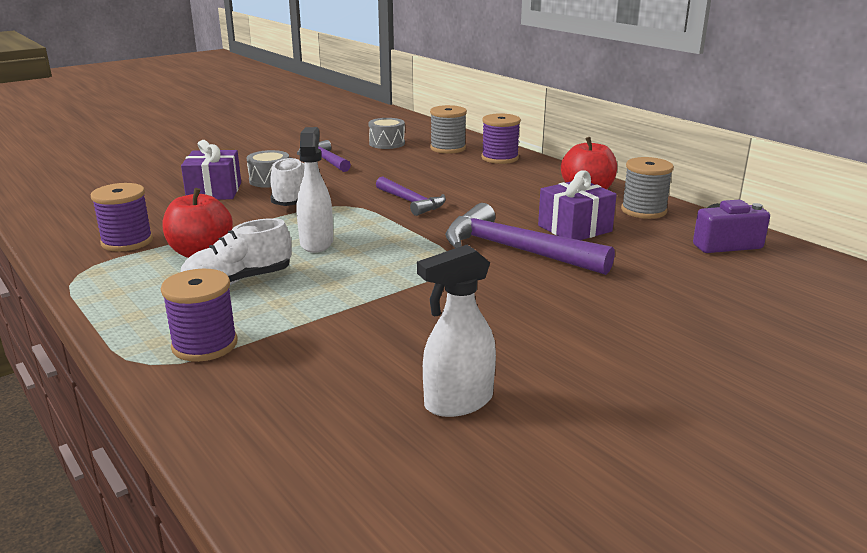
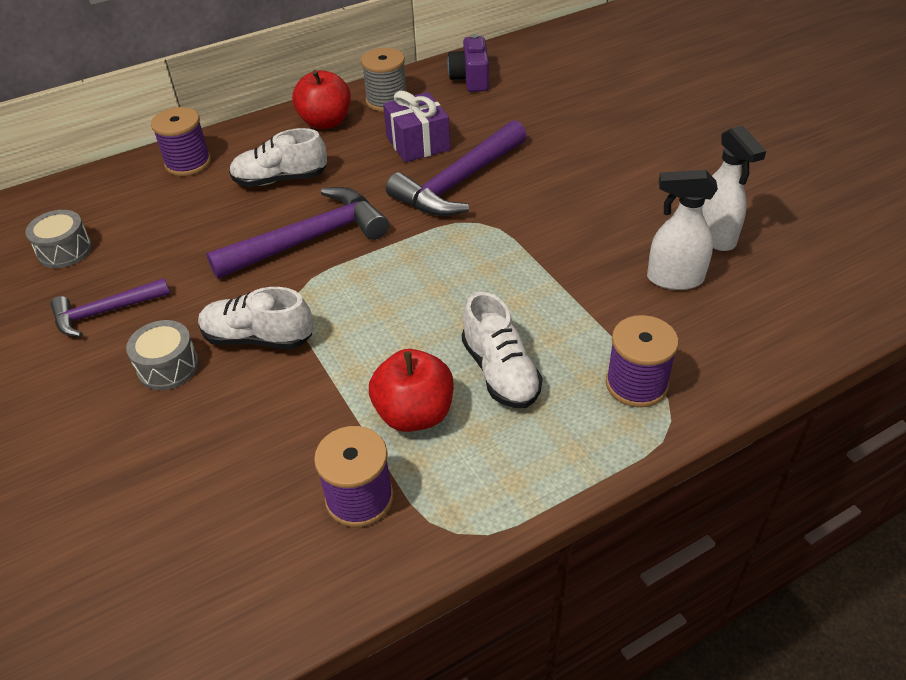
camera: 80 degrees left, 20 degrees up
(214, 191) = (188, 426): purple gift -> none
(317, 243) = (409, 314): white spray bottle -> white spray bottle (674, 279)
(411, 202) = (309, 239): purple hammer -> purple hammer, size x1.66
(448, 148) = (123, 199): grey spool -> none
(490, 186) = (280, 179): none -> white shoe

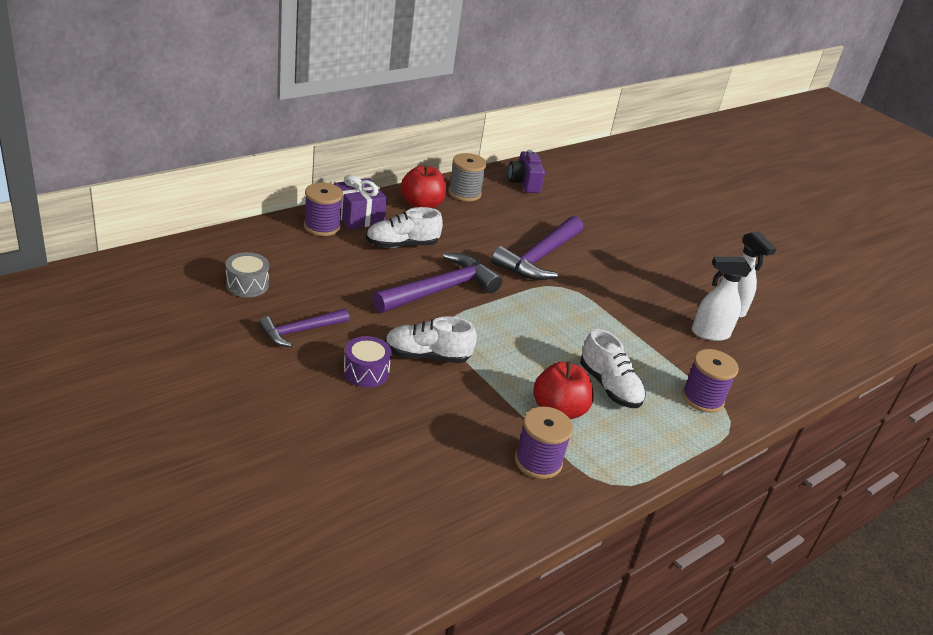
camera: 15 degrees left, 10 degrees down
(168, 367) = (366, 372): grey drum -> purple drum
(417, 143) = (499, 227): purple gift -> purple gift (358, 216)

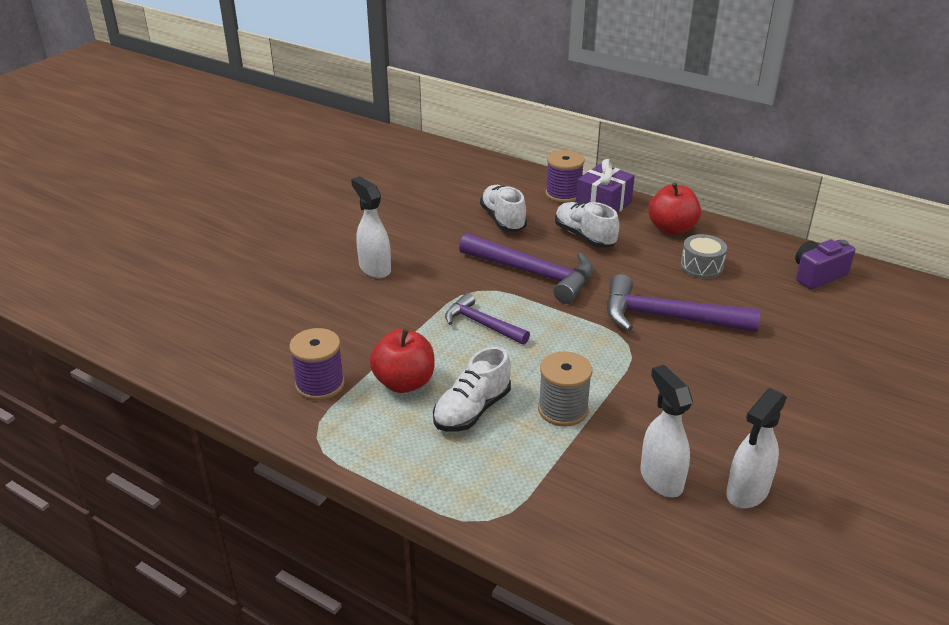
camera: 75 degrees right, 0 degrees up
(247, 285) = (440, 190): grey drum -> grey drum (701, 267)
(300, 331) = (401, 227): purple hammer -> purple hammer (482, 324)
(366, 372) = (374, 268): purple drum -> white spray bottle
(427, 356) = (423, 291): white shoe -> white shoe (503, 219)
(464, 193) = (733, 245): grey spool -> grey spool (563, 409)
(702, 398) = (513, 488): purple spool -> none

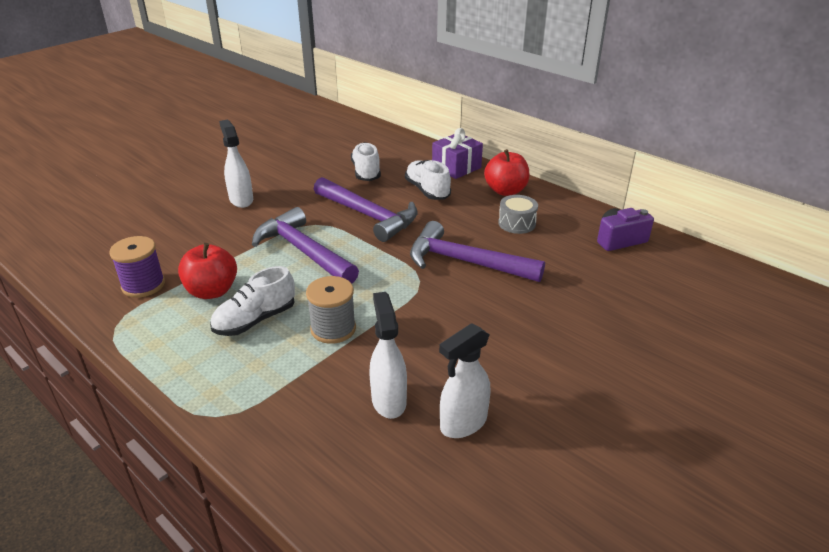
camera: 10 degrees right, 0 degrees up
(482, 324) = (303, 251): purple hammer -> purple hammer, size x1.66
(563, 194) = (427, 157): purple spool -> none

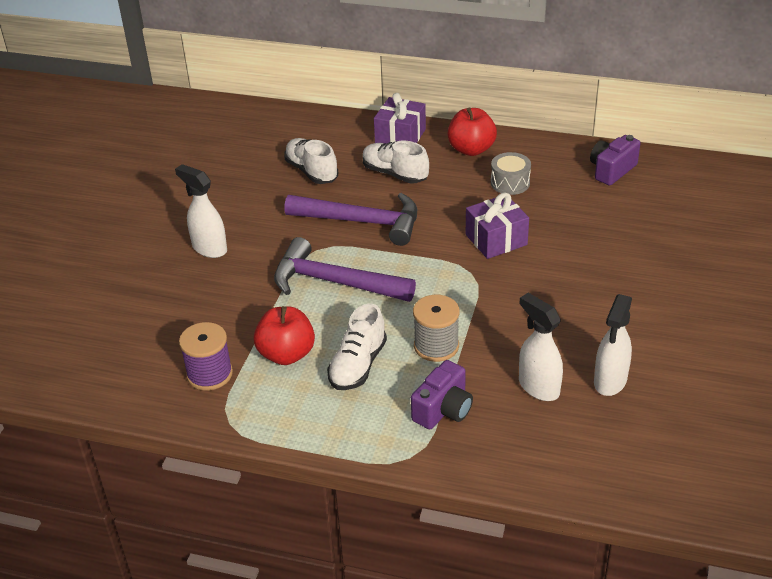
camera: 25 degrees left, 5 degrees up
(285, 385) = (443, 410): none -> purple camera
(465, 262) = (496, 240): purple hammer -> purple gift

